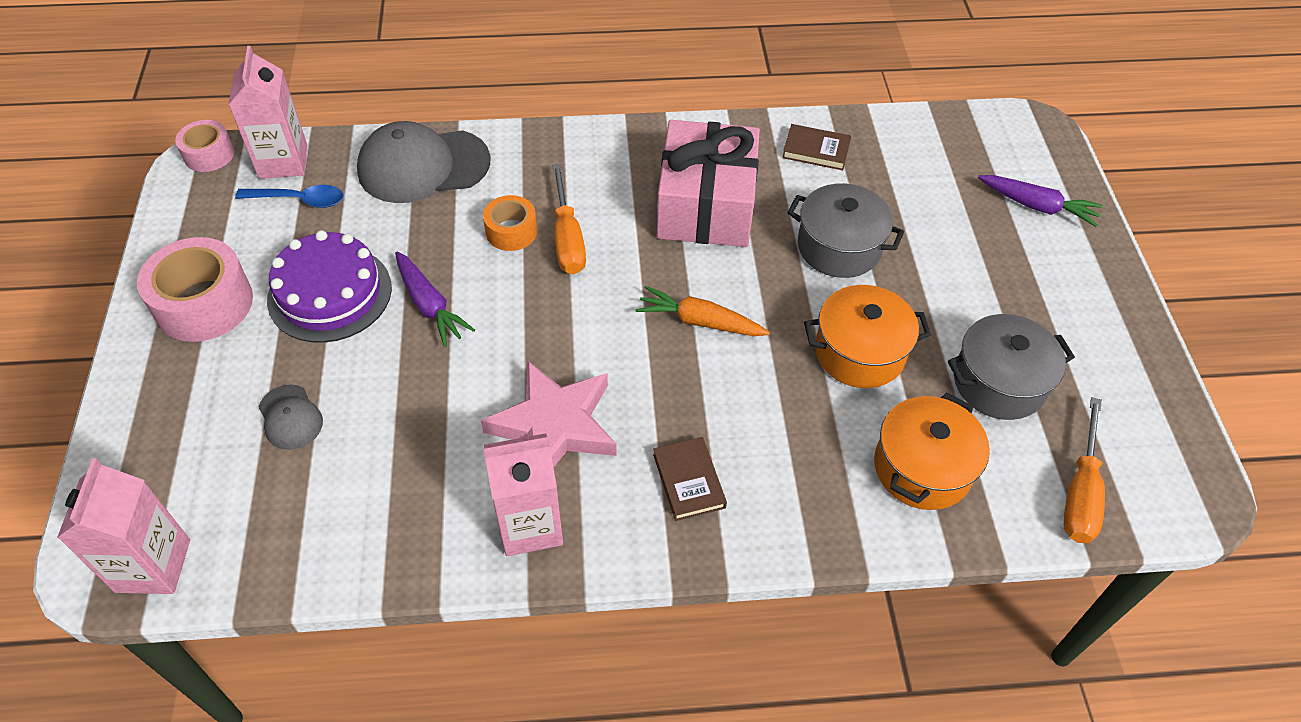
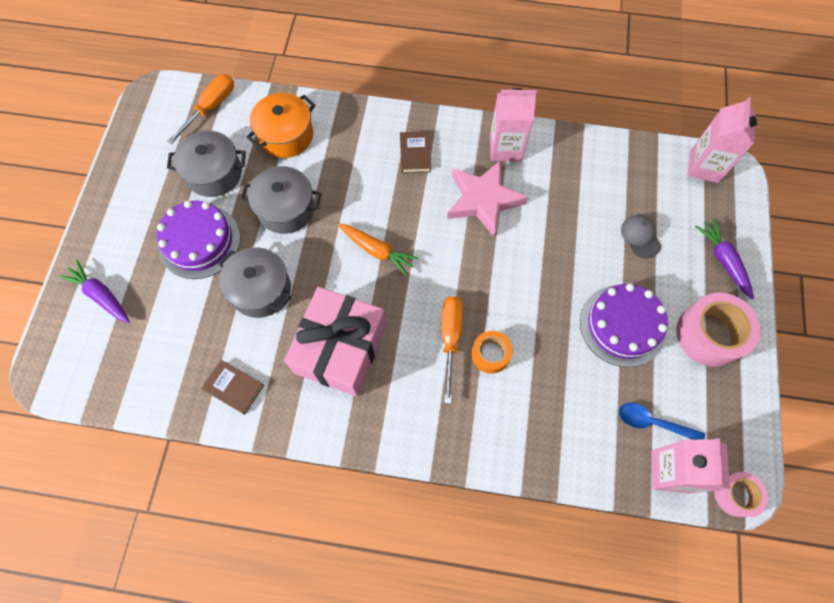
camera: 165 degrees left, 15 degrees up
(423, 166) = (554, 440): grey cap -> none
(429, 305) = (553, 301): purple carrot -> purple carrot (723, 261)
(859, 352) = (286, 209): orange pot -> grey pot
(957, 287) = (199, 241): none -> purple cake

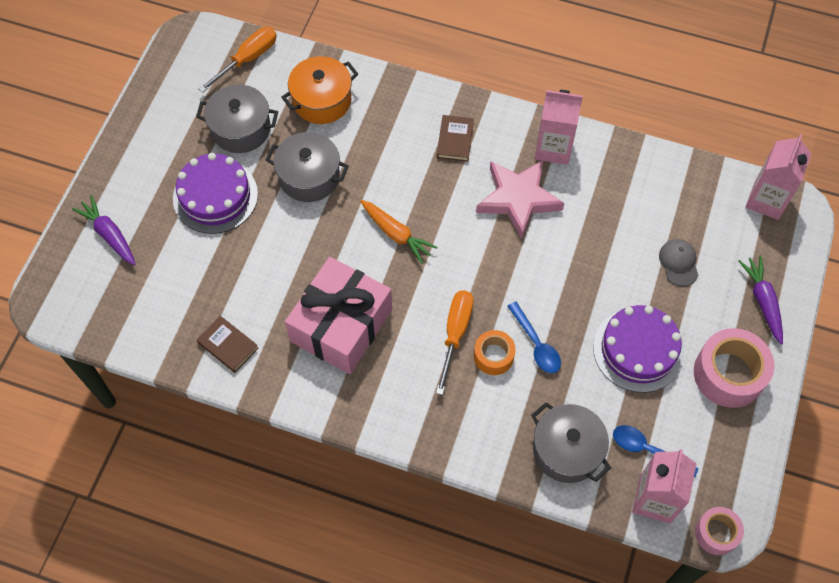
camera: 10 degrees right, 5 degrees down
(261, 290) = (270, 254): grey pot -> grey pot (567, 450)
(527, 336) = (536, 344): none -> blue spoon

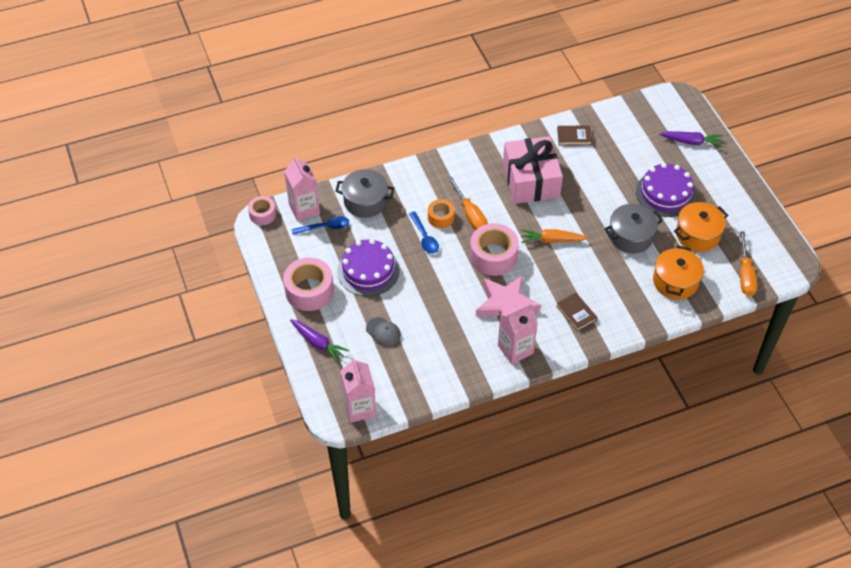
camera: 140 degrees right, 10 degrees down
(241, 129) = (697, 235): grey pot -> orange pot
(479, 263) = (493, 256): none -> pink tape
(536, 344) = (424, 237): blue spoon -> blue spoon turned 135 degrees counterclockwise

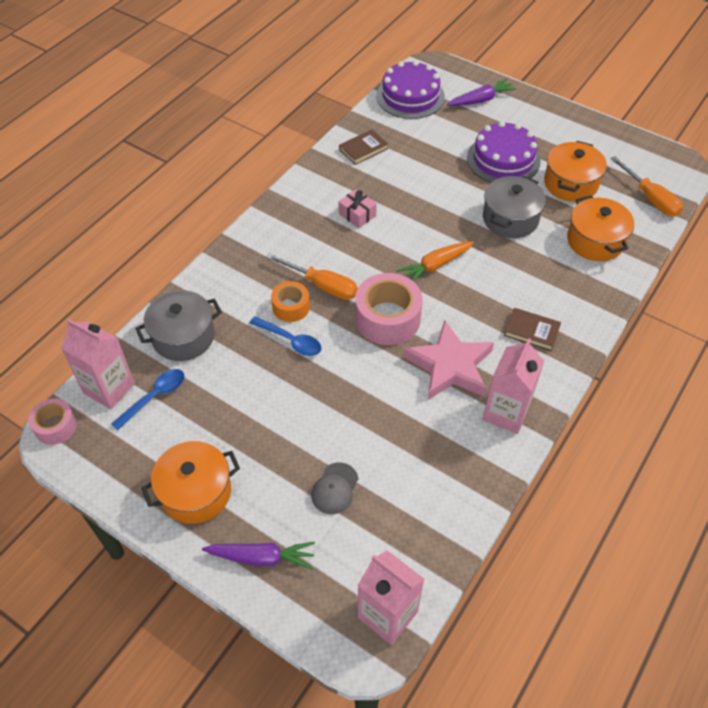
camera: 35 degrees left, 0 degrees up
(309, 291) = (196, 492): pink tape -> orange pot
(368, 270) = (253, 420): purple cake -> purple cake (410, 96)
(383, 332) = (335, 488): grey cap -> grey cap turned 105 degrees clockwise
(531, 180) = (357, 215): pink gift -> pink gift, size x0.41

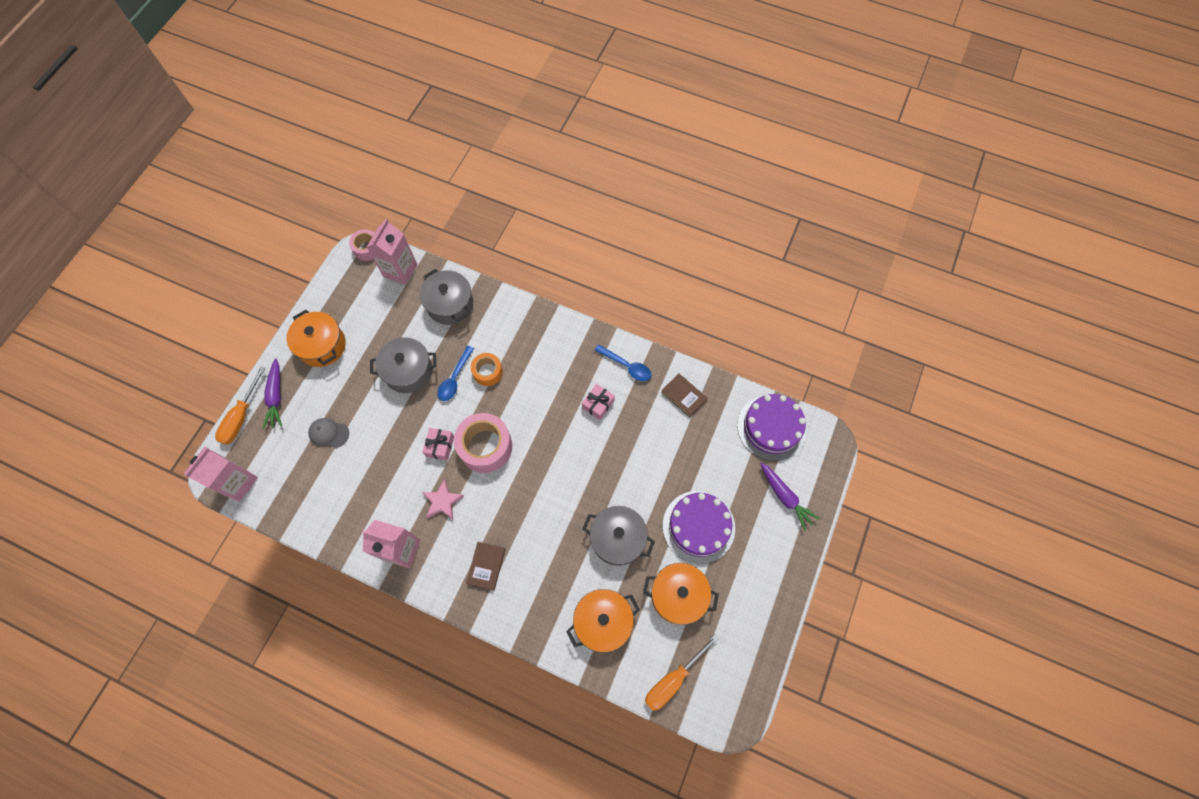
camera: 80 degrees right, 15 degrees up
(154, 397) = (395, 300): blue spoon -> blue spoon (626, 366)
(266, 389) = (408, 371): none -> grey pot
(322, 285) = (513, 391): orange screwdriver -> orange screwdriver (241, 417)
(378, 363) = (440, 446): none -> pink gift
(435, 265) = (548, 478): orange carrot -> none
(450, 366) = (442, 501): pink star -> pink star, size x0.57

